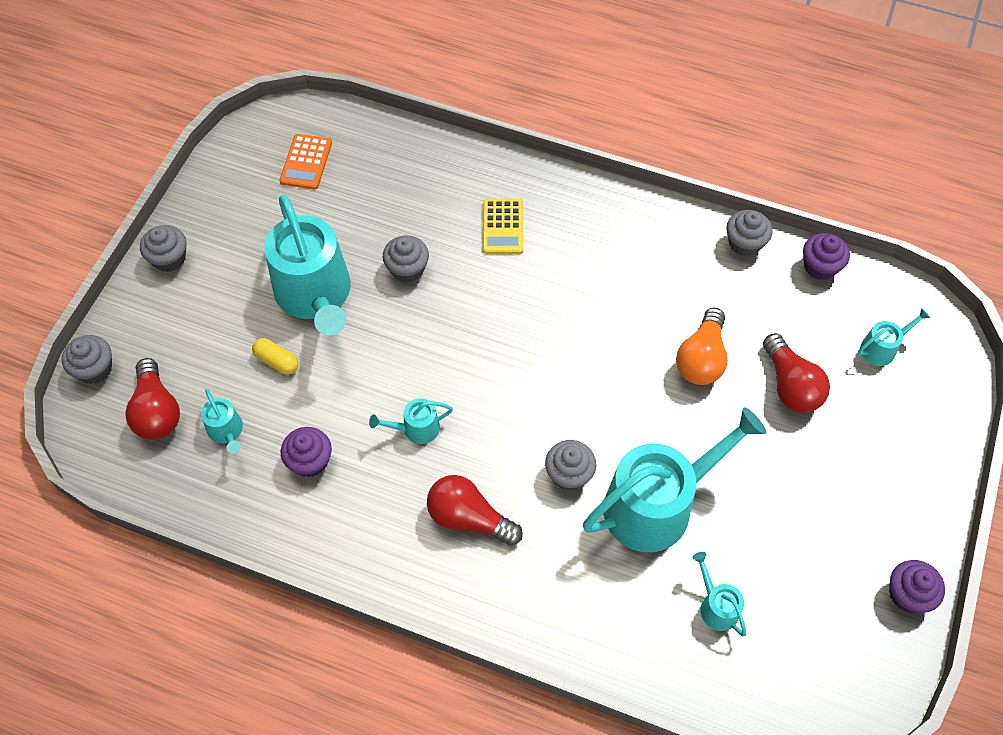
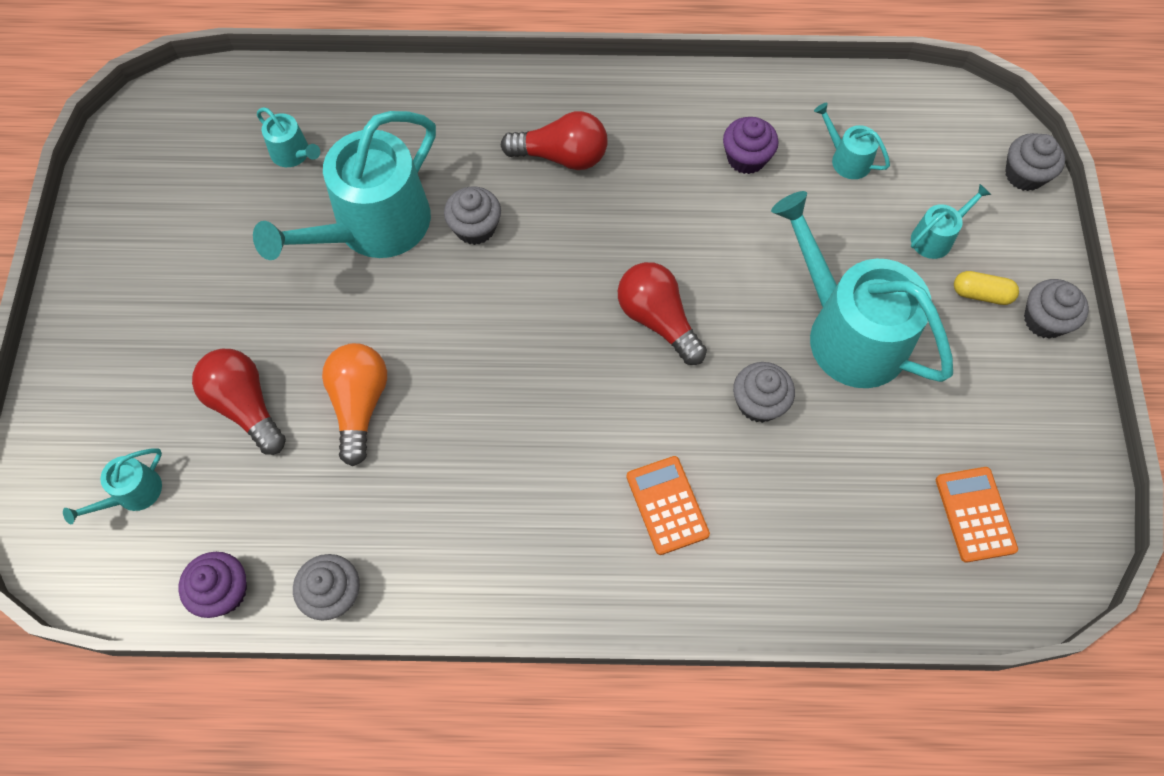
camera: 160 degrees right, 5 degrees up
(157, 411) = (929, 155): red light bulb -> red light bulb (658, 320)
(277, 361) = (842, 243): yellow capsule -> yellow capsule (981, 294)
(416, 429) = (655, 222): turquoise watering can -> turquoise watering can (936, 237)
(503, 227) = (667, 505): yellow calculator -> orange calculator
(908, 594) = (99, 221): purple cupcake -> none

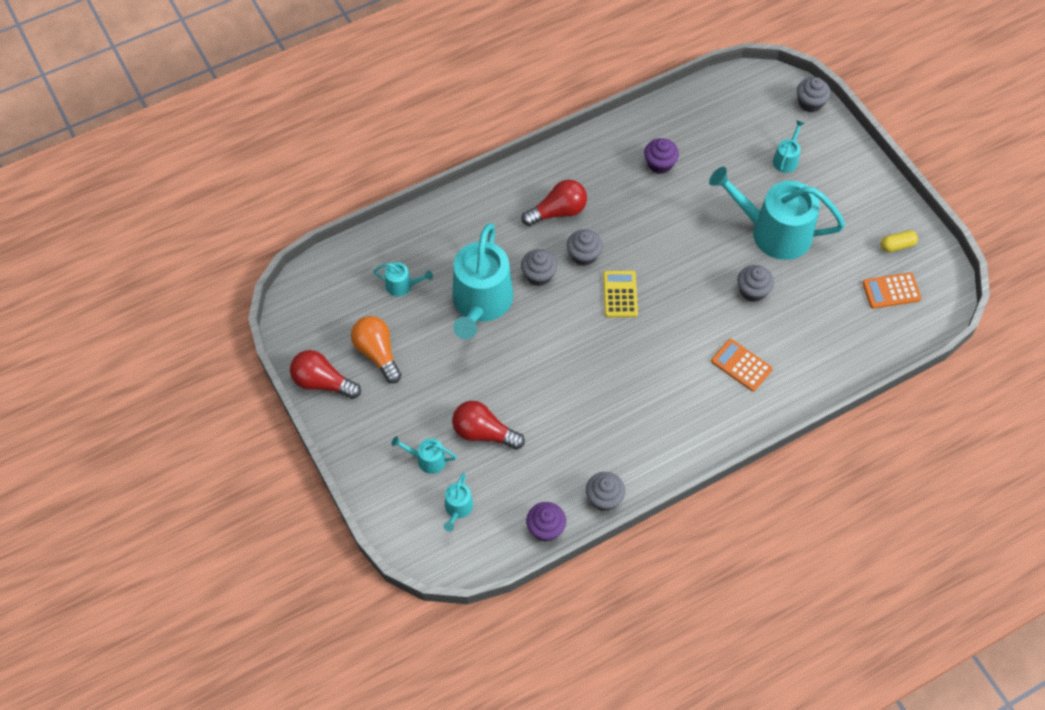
camera: 30 degrees left, 5 degrees down
(359, 405) = (546, 400): orange light bulb -> orange light bulb (377, 353)
(565, 310) = (620, 294): none -> yellow calculator
(658, 320) = (672, 275): red light bulb -> red light bulb (323, 382)
(847, 159) = (713, 138): turquoise watering can -> turquoise watering can (427, 460)
(975, 514) = (891, 291): orange calculator -> orange calculator turned 60 degrees counterclockwise
(981, 294) = (827, 178): yellow capsule -> yellow capsule (897, 245)
(1044, 320) = (866, 176): grey cupcake -> grey cupcake (583, 255)

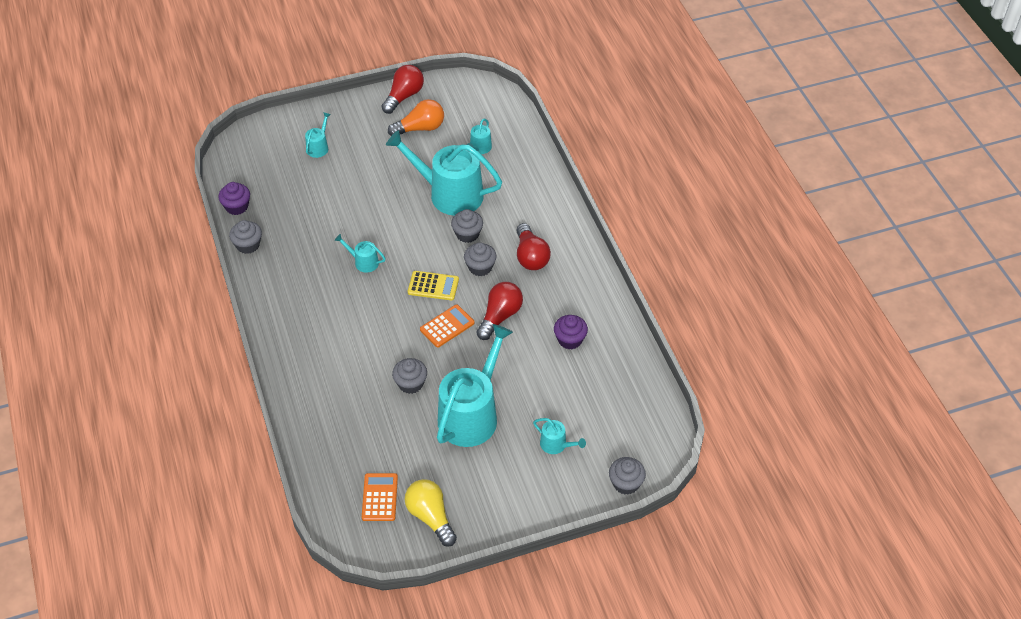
camera: 100 degrees right, 10 degrees down
(458, 508) = (272, 159): turquoise watering can -> turquoise watering can (363, 262)
(484, 433) = (330, 181): red light bulb -> red light bulb (500, 316)
(741, 365) = (336, 359): orange calculator -> orange calculator (447, 326)
(897, 245) = (431, 517): yellow capsule -> yellow light bulb

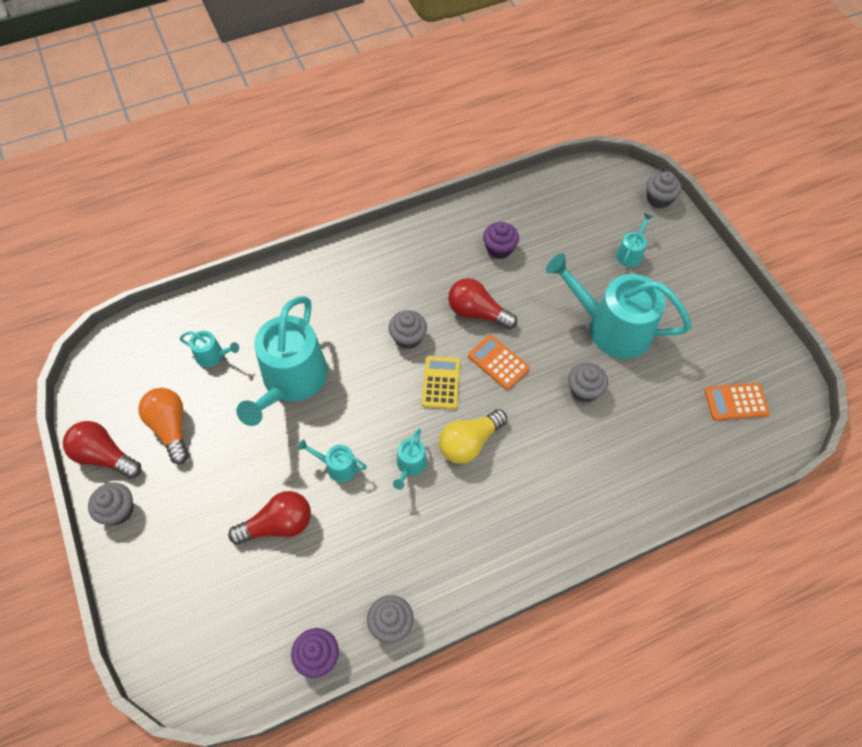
camera: 95 degrees left, 10 degrees up
(318, 147) = (199, 557): turquoise watering can -> turquoise watering can (337, 466)
(431, 517) = (744, 352): yellow light bulb -> yellow light bulb (469, 442)
(467, 234) = (357, 355): grey cupcake -> grey cupcake (118, 510)
(530, 256) = (388, 290): red light bulb -> red light bulb (278, 525)

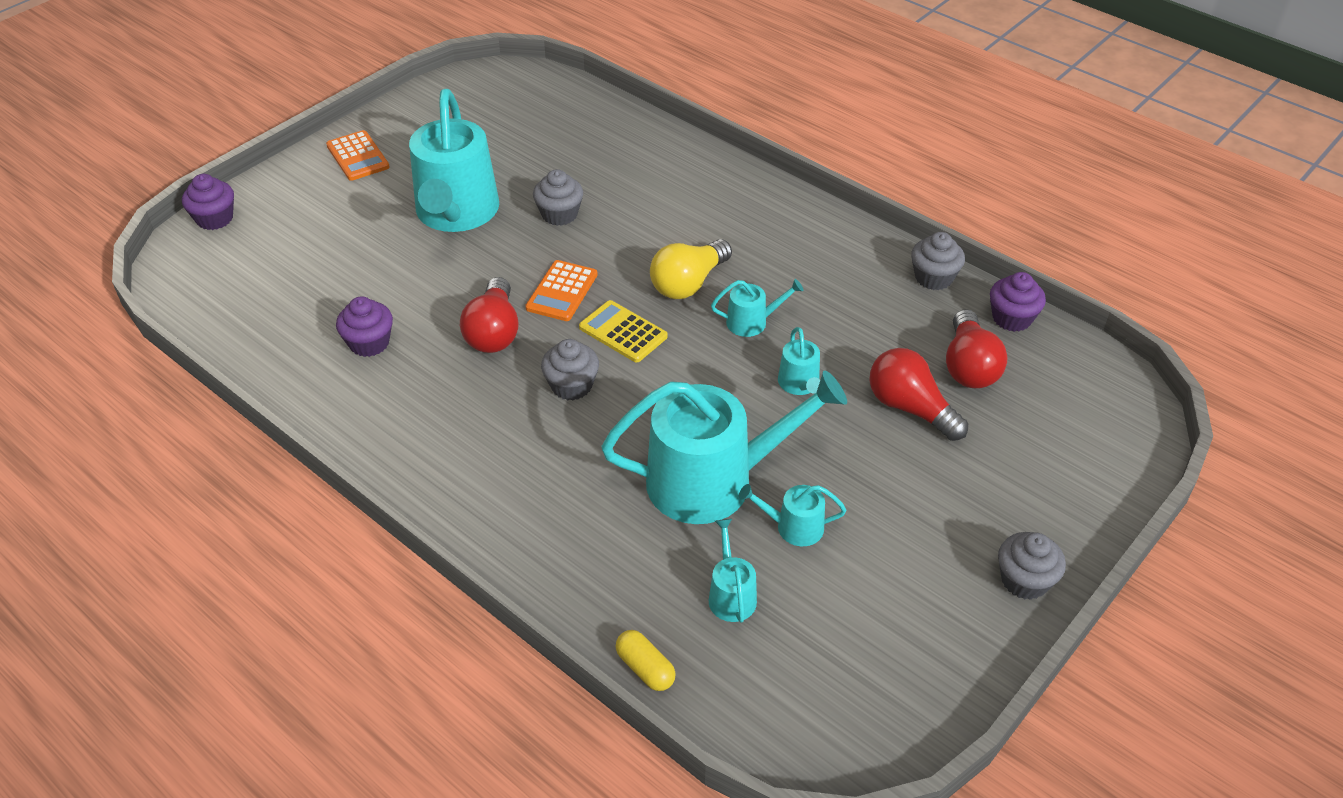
camera: 115 degrees left, 15 degrees down
(105, 456) = (971, 643): red light bulb -> red light bulb (969, 366)
(171, 428) = (875, 585): orange light bulb -> none
(198, 301) = (645, 668): none -> yellow capsule
(441, 383) = (623, 332): yellow calculator -> yellow calculator turned 60 degrees clockwise
(469, 442) = (688, 283): yellow light bulb -> yellow light bulb turned 105 degrees clockwise
(630, 253) = (325, 223): turquoise watering can -> turquoise watering can (793, 527)
(659, 199) = (215, 218): grey cupcake -> purple cupcake
(736, 402) = (510, 111): orange calculator -> orange calculator (358, 156)

